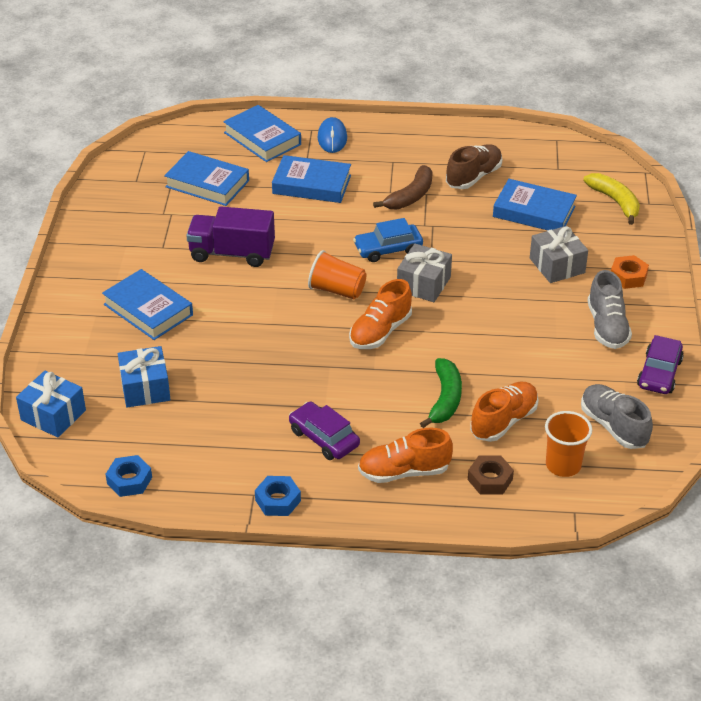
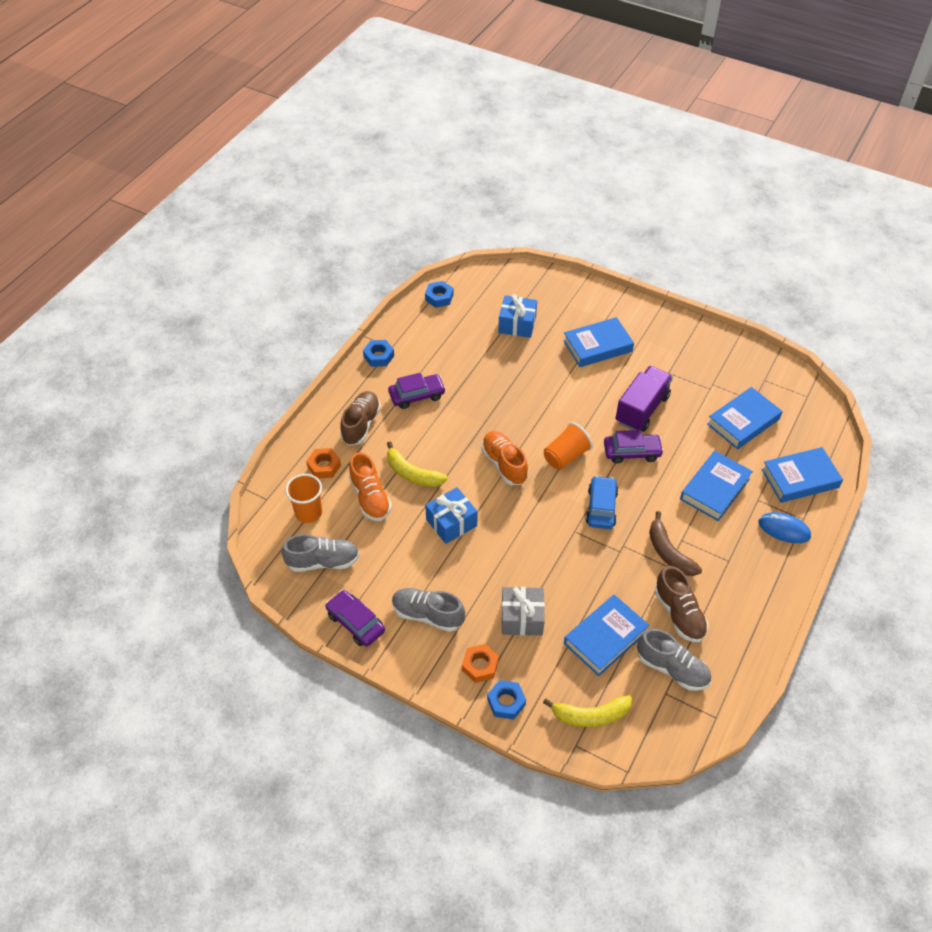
camera: 115 degrees right, 10 degrees up
(53, 415) = (516, 278): blue gift -> blue gift (451, 522)
(299, 246) = (632, 452): none -> purple car
(404, 472) = (361, 424): orange shoe -> brown shoe
(423, 284) = (545, 513): grey gift -> none
(445, 399) = (412, 473): green banana -> yellow banana
(490, 479) = (324, 466): brown nut -> orange nut
(531, 169) = (672, 668): none -> grey shoe
(648, 251) = (506, 702): none -> blue nut

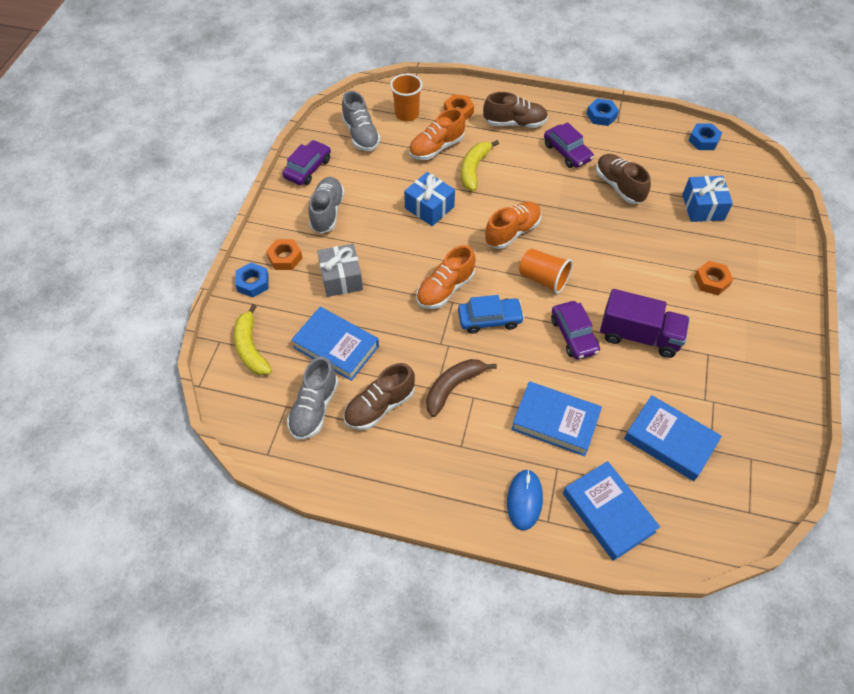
camera: 75 degrees right, 5 degrees up
(473, 371) = (619, 186): none -> brown shoe
(558, 533) = (445, 289): none -> orange shoe
(597, 346) = (711, 281): blue book -> orange nut

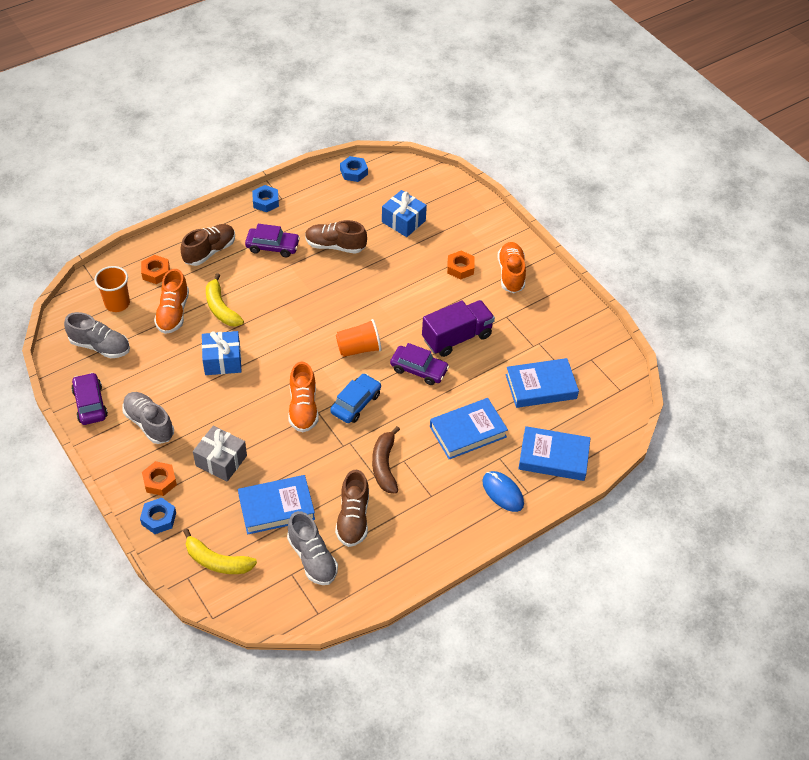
camera: 50 degrees left, 5 degrees down
(512, 232) = (301, 333): orange shoe -> orange shoe (511, 274)

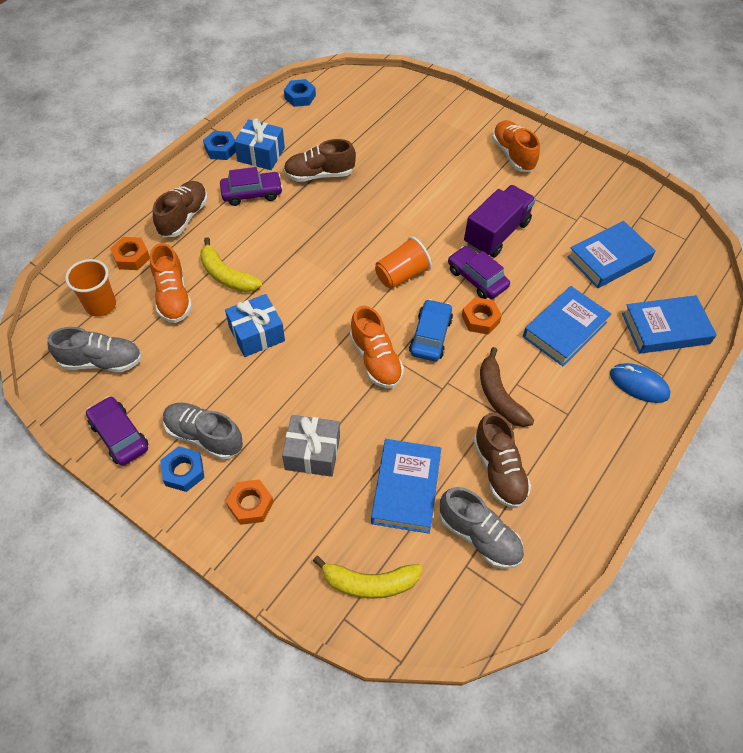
camera: 20 degrees left, 5 degrees up
(159, 518) = (271, 553): blue nut -> blue nut (183, 471)
(276, 507) = (406, 488): blue book -> blue book turned 45 degrees counterclockwise
(403, 221) = (377, 132): blue gift -> blue gift (261, 154)
(419, 369) = (477, 278): purple car -> purple car turned 135 degrees counterclockwise
(460, 268) = (460, 162): orange nut -> orange nut (480, 319)

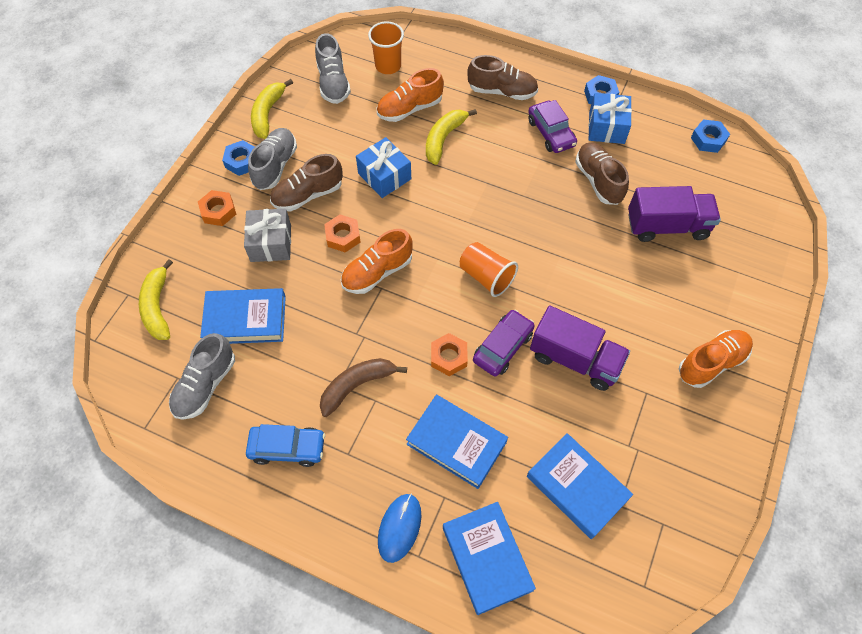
camera: 80 degrees right, 5 degrees up
(119, 436) = (268, 114): purple car -> yellow banana
(131, 257) = (444, 70): orange nut -> orange nut (343, 236)
(381, 145) = (667, 226): none -> purple truck
(430, 336) = (416, 314): blue car -> blue car (287, 448)
(499, 470) = (274, 394): brown shoe -> brown shoe (308, 195)

